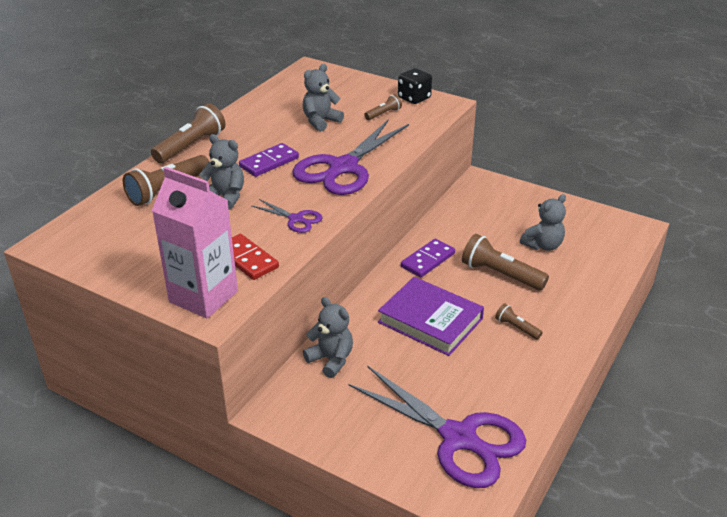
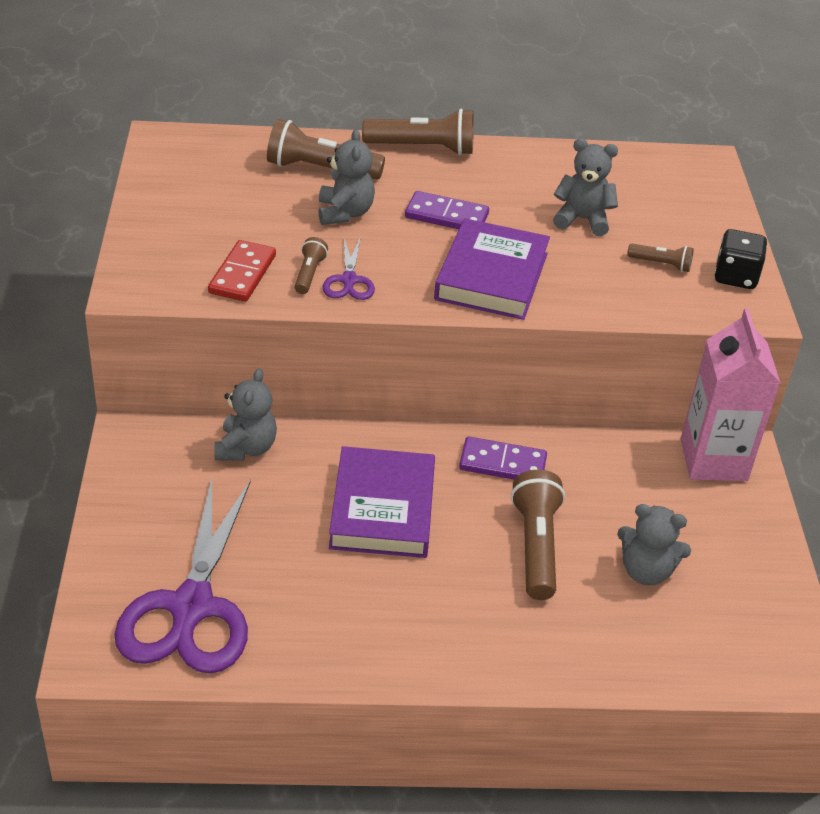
camera: 55 degrees right, 5 degrees up
(203, 296) = (155, 271): pink carton -> pink carton (713, 460)
(342, 168) = (491, 276): purple scissors -> purple book
(516, 328) = (435, 598): brown flashlight -> brown flashlight (309, 274)

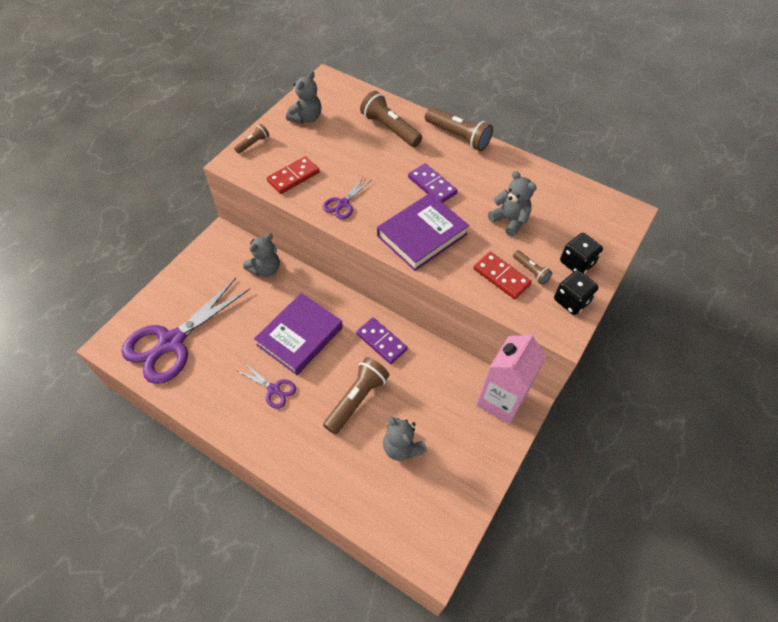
camera: 35 degrees right, 15 degrees up
(309, 274) = (326, 191): brown flashlight -> brown flashlight (253, 144)
(344, 213) = (378, 161): grey teddy bear -> grey teddy bear (306, 118)
(411, 591) = (274, 389): none -> purple scissors
(633, 284) = (501, 277): none -> red domino
(703, 235) = (576, 263): none -> black dice

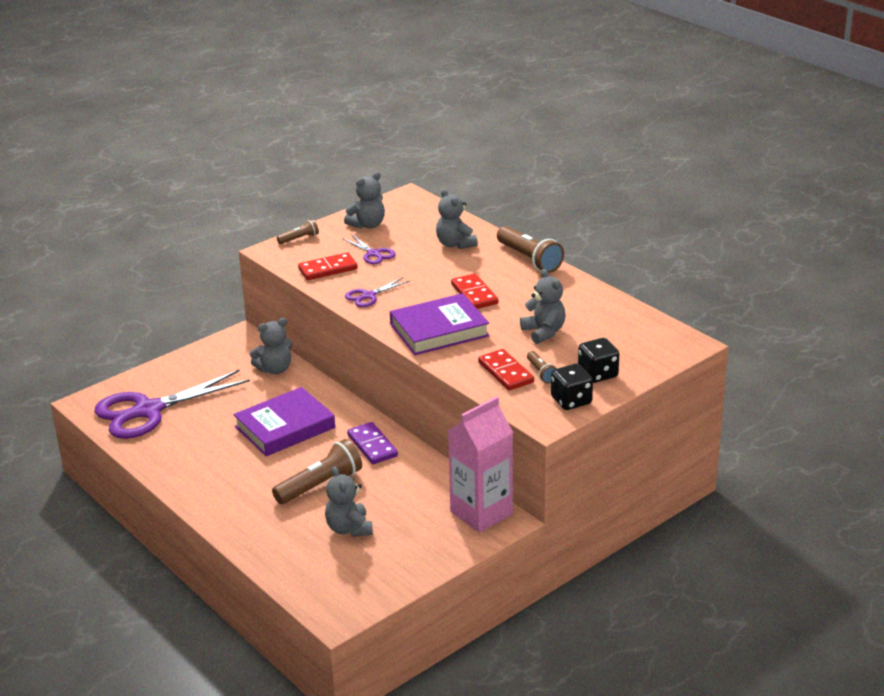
camera: 20 degrees right, 25 degrees down
(274, 389) = (236, 463): purple scissors -> purple scissors (374, 254)
(390, 129) = (455, 244): brown flashlight -> grey teddy bear
(432, 185) = (474, 294): purple domino -> red domino

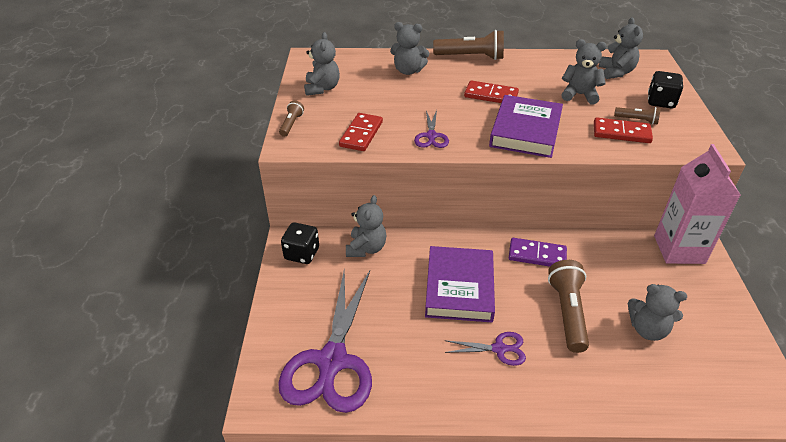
camera: 50 degrees left, 10 degrees up
(374, 254) = (370, 105): purple scissors -> purple scissors (500, 349)
(571, 401) = (689, 126): black dice -> black dice (302, 254)
(622, 335) = (616, 72): none -> grey teddy bear

